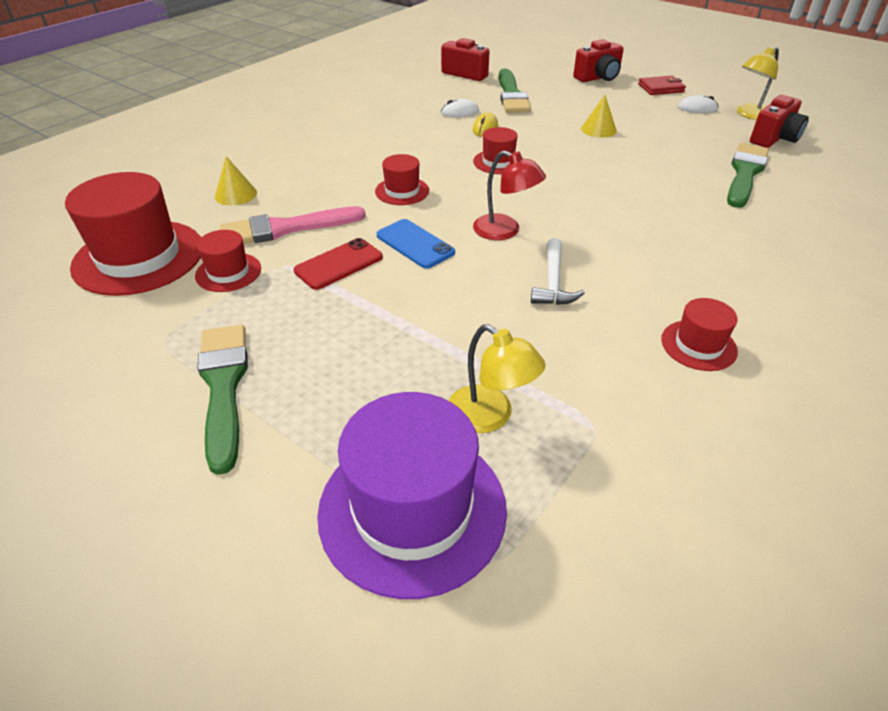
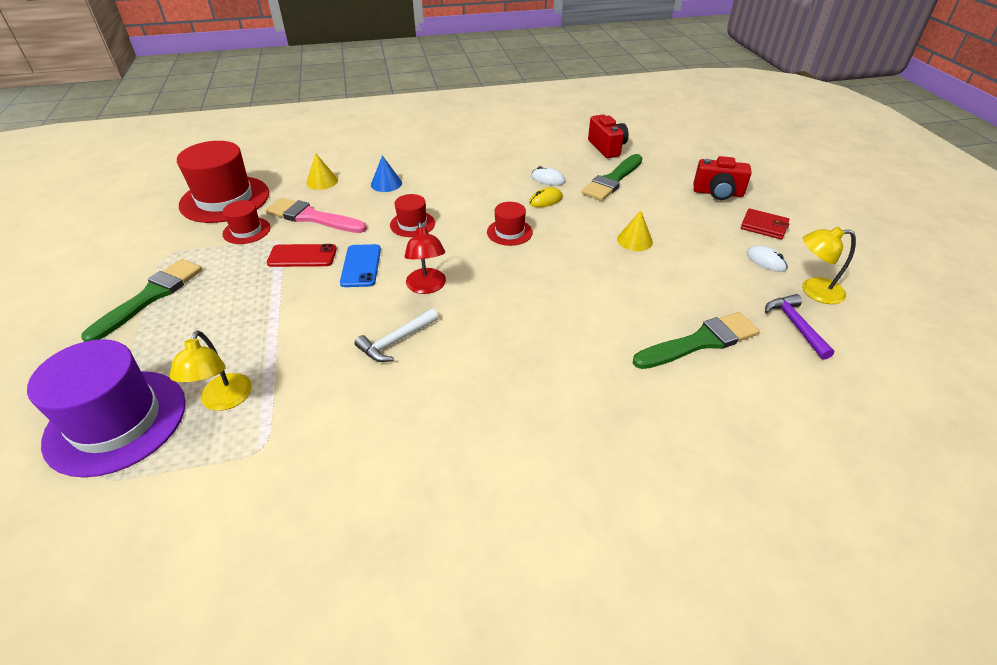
camera: 40 degrees right, 0 degrees up
(313, 170) = (386, 184): none -> blue cone
(698, 345) = (409, 447): red hat -> none
(774, 139) = (795, 325): red camera -> purple hammer

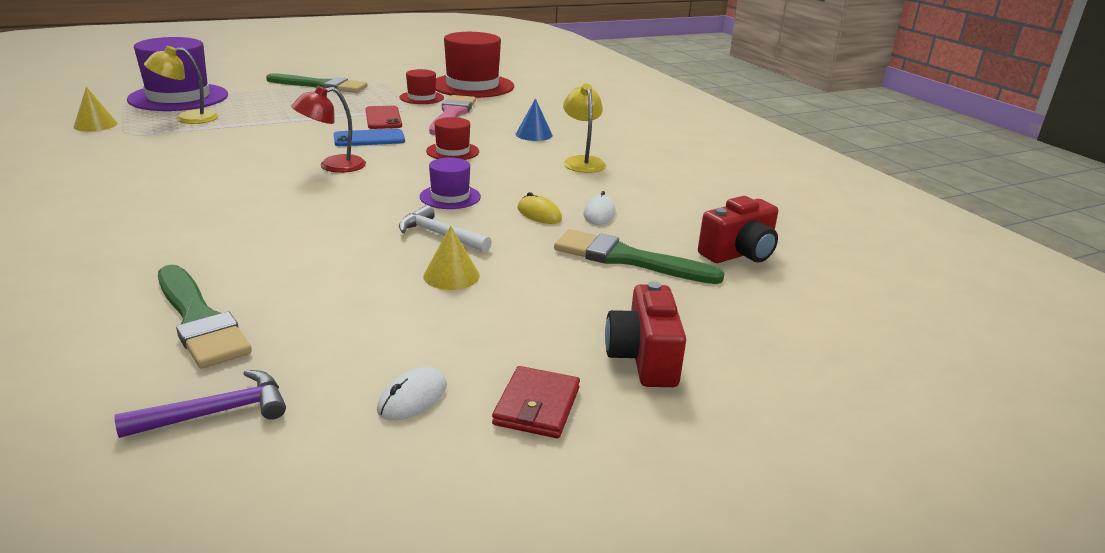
camera: 75 degrees right, 15 degrees down
(322, 181) = (523, 111): yellow cone -> yellow cone (95, 125)
(395, 341) = (246, 161): white hammer -> white hammer (440, 235)
(509, 232) = (450, 197): red hat -> purple hat
(813, 291) = (316, 448): yellow lamp -> yellow lamp (582, 161)

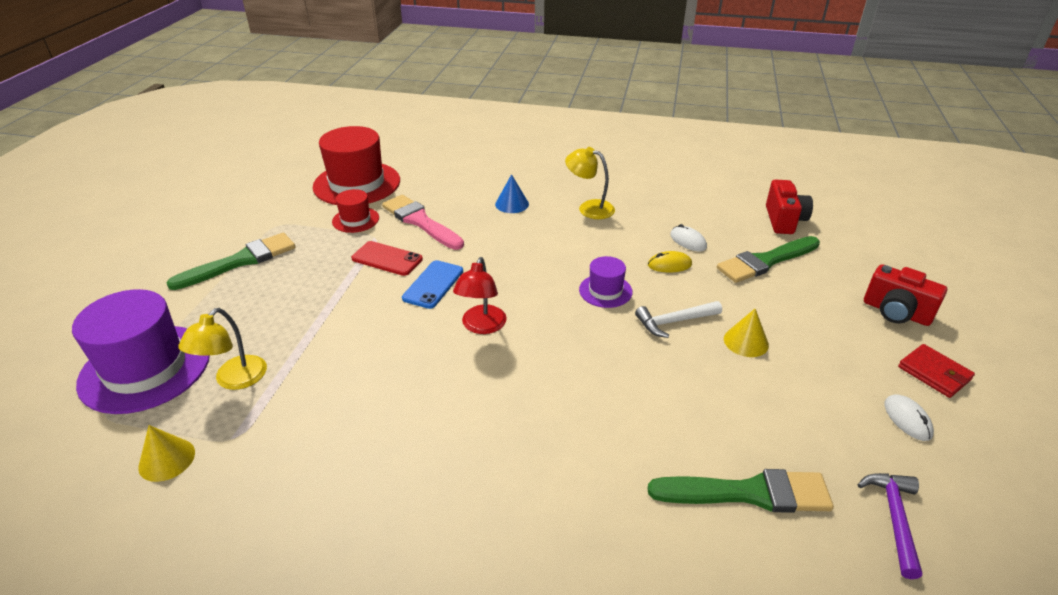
camera: 50 degrees left, 10 degrees up
(452, 151) = (510, 254): red hat -> none

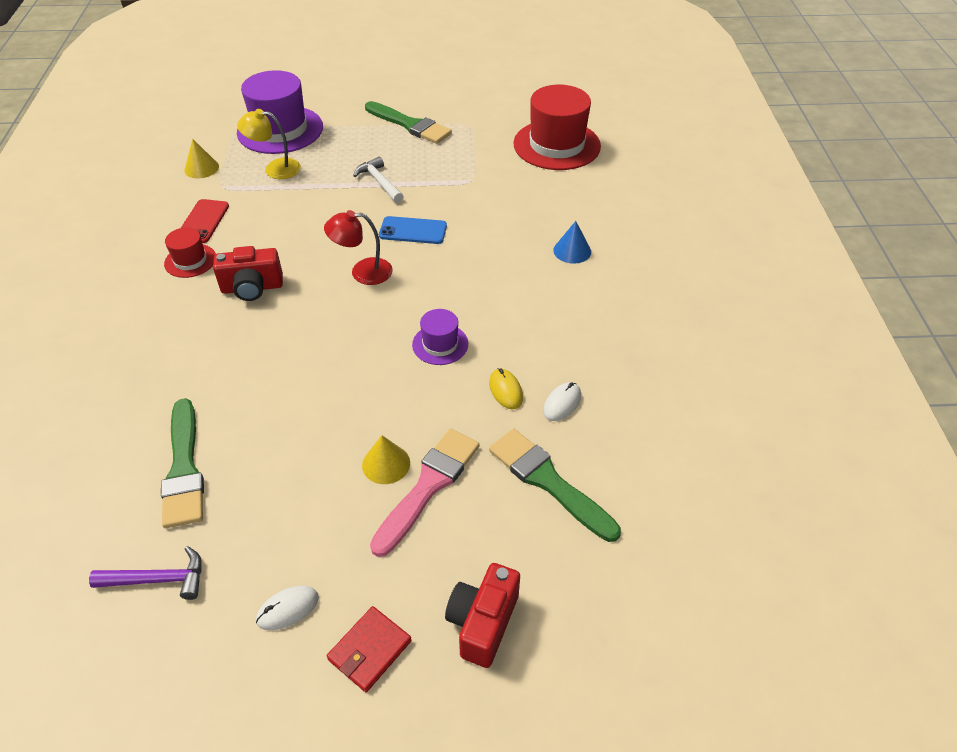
camera: 75 degrees right, 10 degrees up
(355, 220) = (494, 162): red hat -> red hat (190, 261)
(387, 259) = (441, 195): red phone -> red phone (203, 221)
(420, 221) = (509, 199): pink brush -> pink brush (428, 486)
(589, 208) = (594, 310): yellow lamp -> none
(674, 322) = (404, 402): white hammer -> white hammer (379, 182)
(784, 220) = (660, 503): red camera -> red camera (252, 288)

